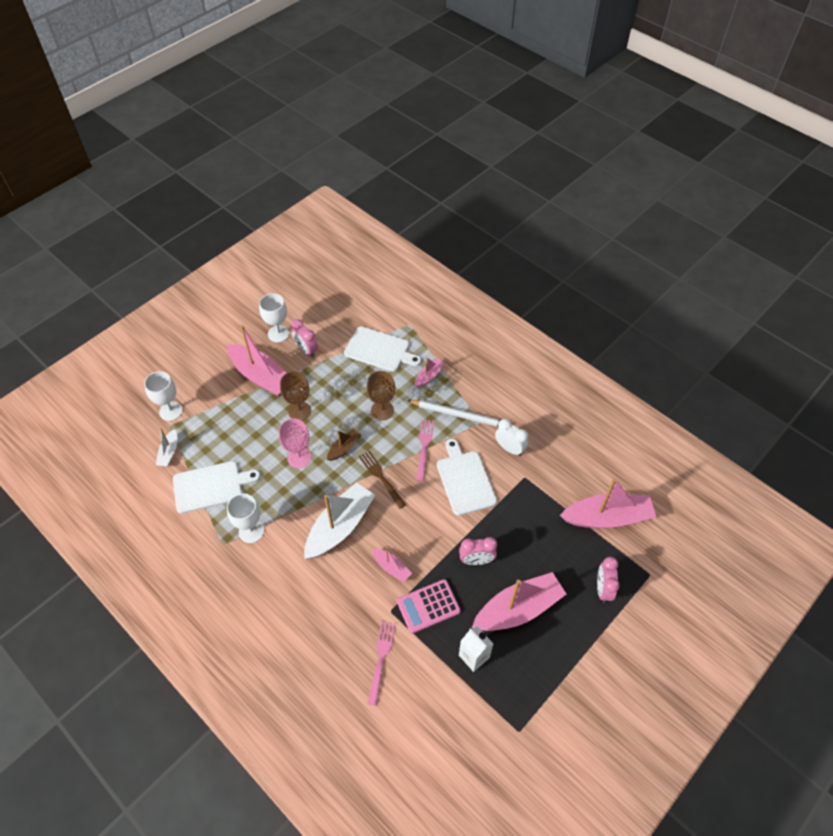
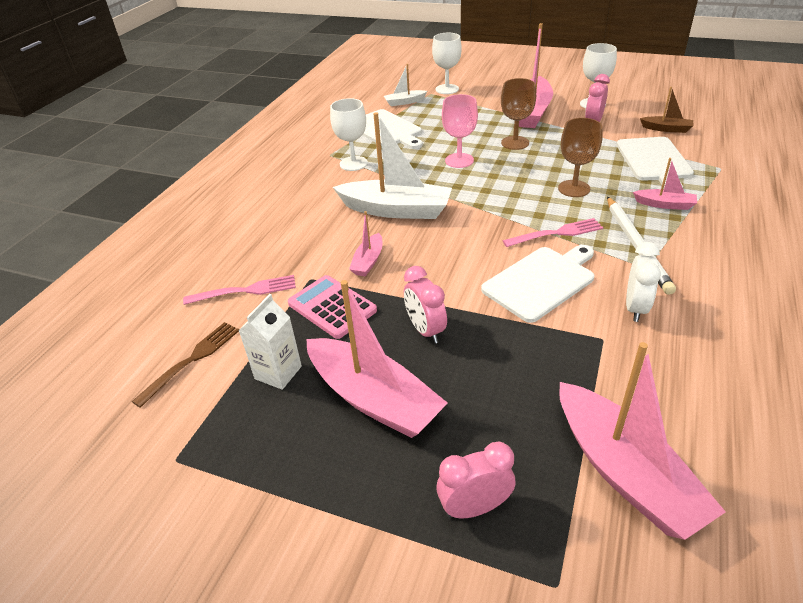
camera: 70 degrees right, 15 degrees down
(344, 448) = (497, 181): brown boat -> brown boat (666, 129)
(381, 477) = (482, 216): brown fork -> brown fork (192, 360)

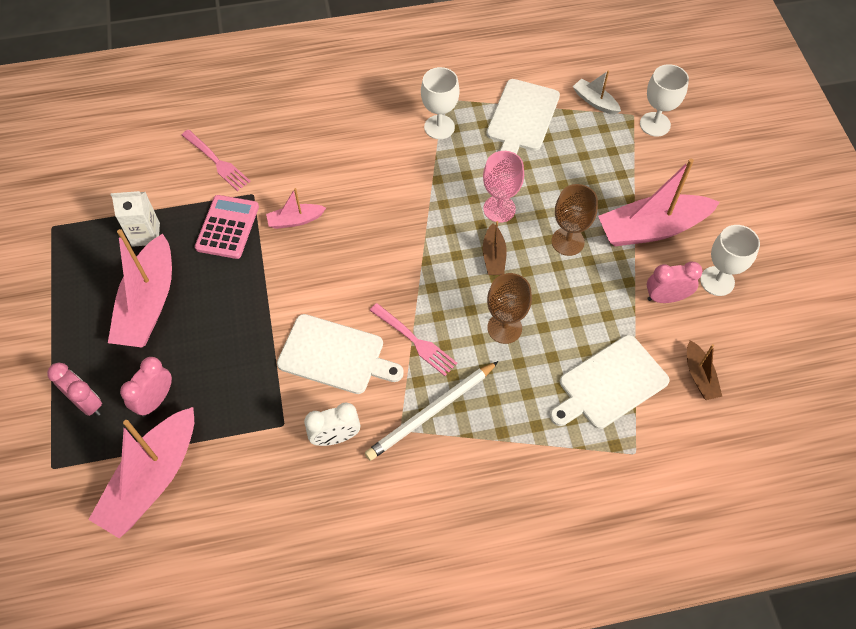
camera: 55 degrees right, 20 degrees up
(192, 360) = (133, 178): brown fork -> none
(396, 210) = (381, 201): white boat -> none
(425, 330) = (232, 301): pink clock -> pink clock (155, 400)
(501, 175) = (493, 256): none -> brown boat
(665, 204) = (521, 417): pink boat -> none

